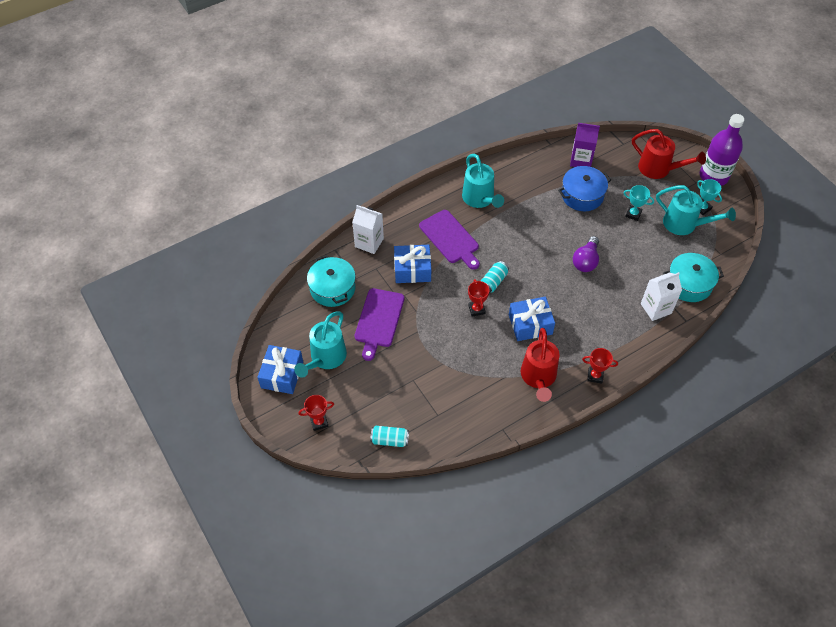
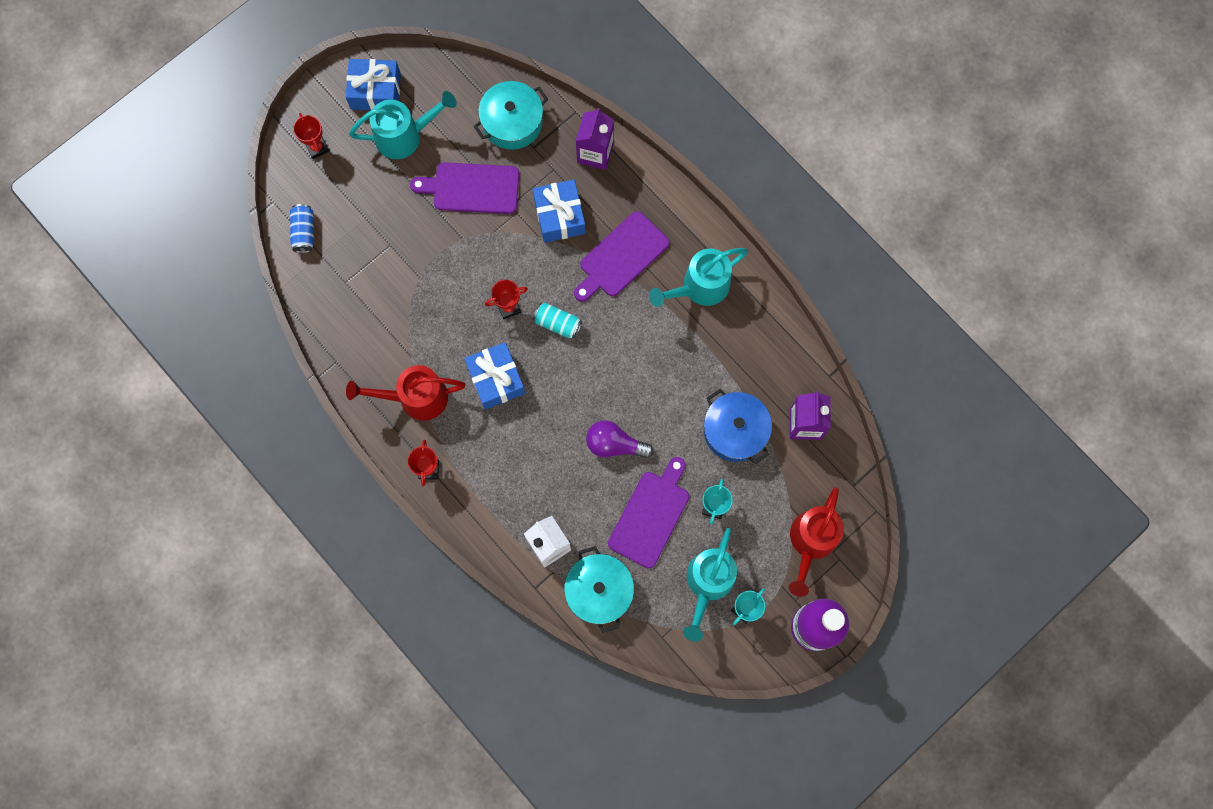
camera: 80 degrees right, 20 degrees up
(325, 359) = (405, 136): turquoise watering can -> turquoise watering can turned 150 degrees clockwise
(369, 242) = (595, 153): white carton -> purple carton
(390, 440) = (304, 232): turquoise can -> blue can
(637, 248) = (650, 515): none -> purple cutting board

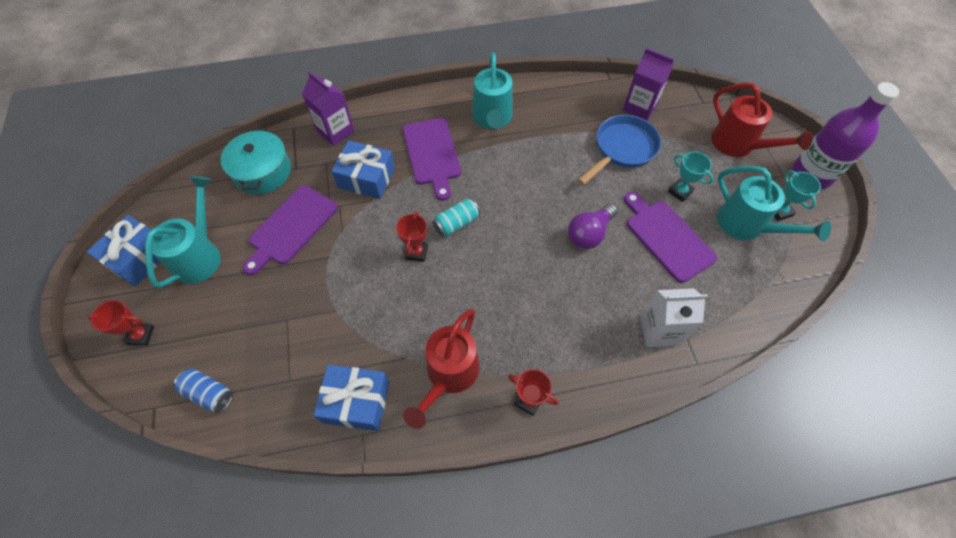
camera: 60 degrees left, 15 degrees down
(496, 379) = (475, 295): blue gift -> blue gift (356, 402)
(599, 591) = (721, 310): turquoise pot -> none
(735, 431) = (622, 149): blue pot -> blue pan

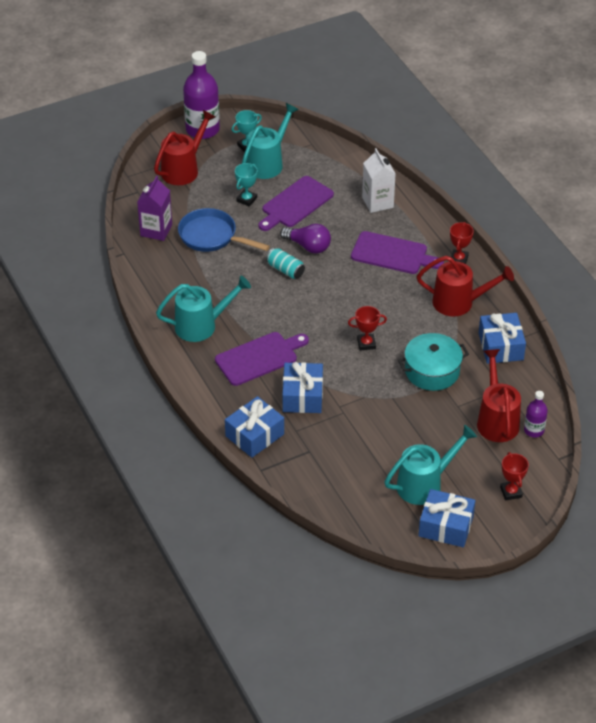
camera: 105 degrees left, 15 degrees down
(200, 254) = (425, 484): turquoise watering can -> turquoise watering can turned 150 degrees clockwise
(209, 393) = (534, 430): blue can -> purple bottle
(246, 355) = (496, 419): none -> red watering can
(262, 172) = (322, 474): turquoise pot -> turquoise pot (432, 371)
(291, 227) = (374, 431): purple cutting board -> purple cutting board (392, 254)
(335, 131) = (254, 435): purple carton -> blue gift
(456, 223) = (328, 325): turquoise can -> turquoise can (285, 270)

